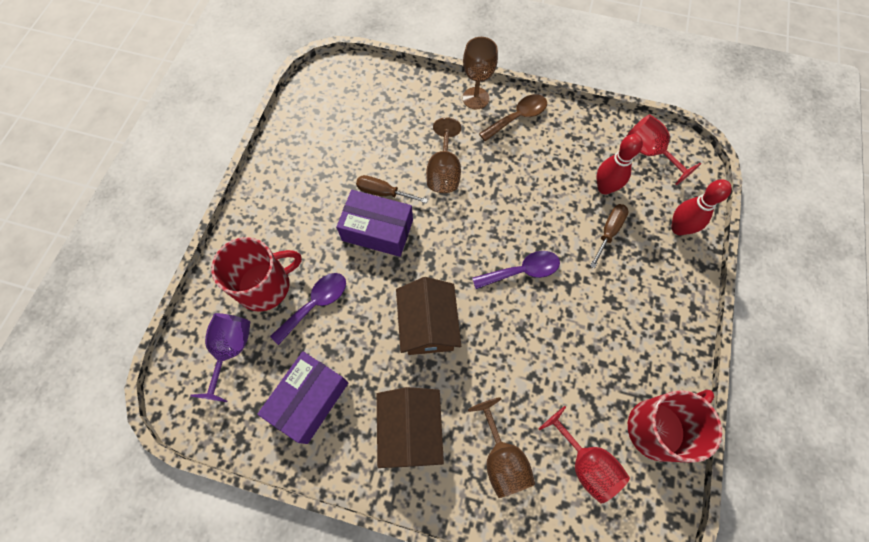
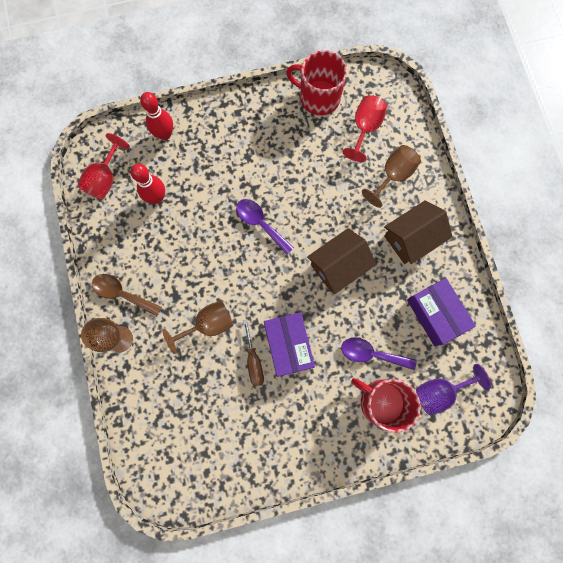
camera: 120 degrees left, 10 degrees up
(309, 399) = (435, 314): purple box -> purple box turned 60 degrees clockwise
(609, 232) = (194, 179): brown screwdriver -> none

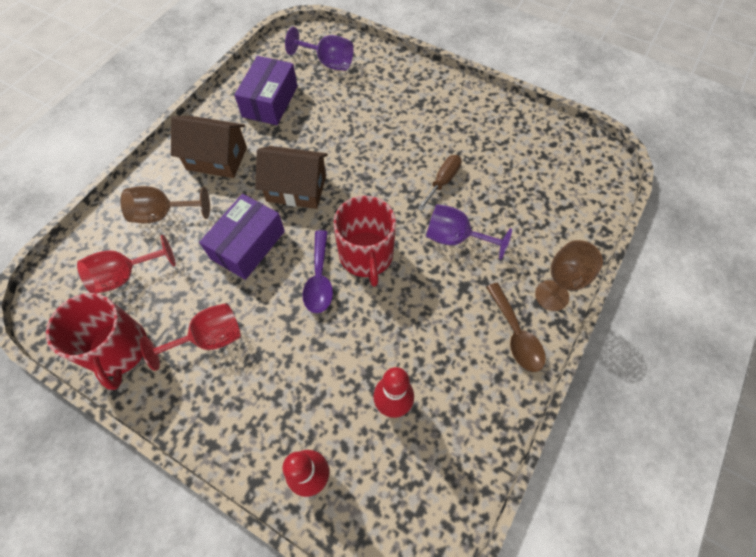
camera: 135 degrees left, 15 degrees down
(105, 178) = (430, 486): red goblet -> red goblet (209, 338)
(208, 324) = (455, 238): brown goblet -> purple goblet
(288, 345) = (402, 169): purple box -> purple box (248, 245)
(371, 354) = (346, 115): purple spoon -> none
(381, 401) = (374, 87): red mug -> red mug (366, 256)

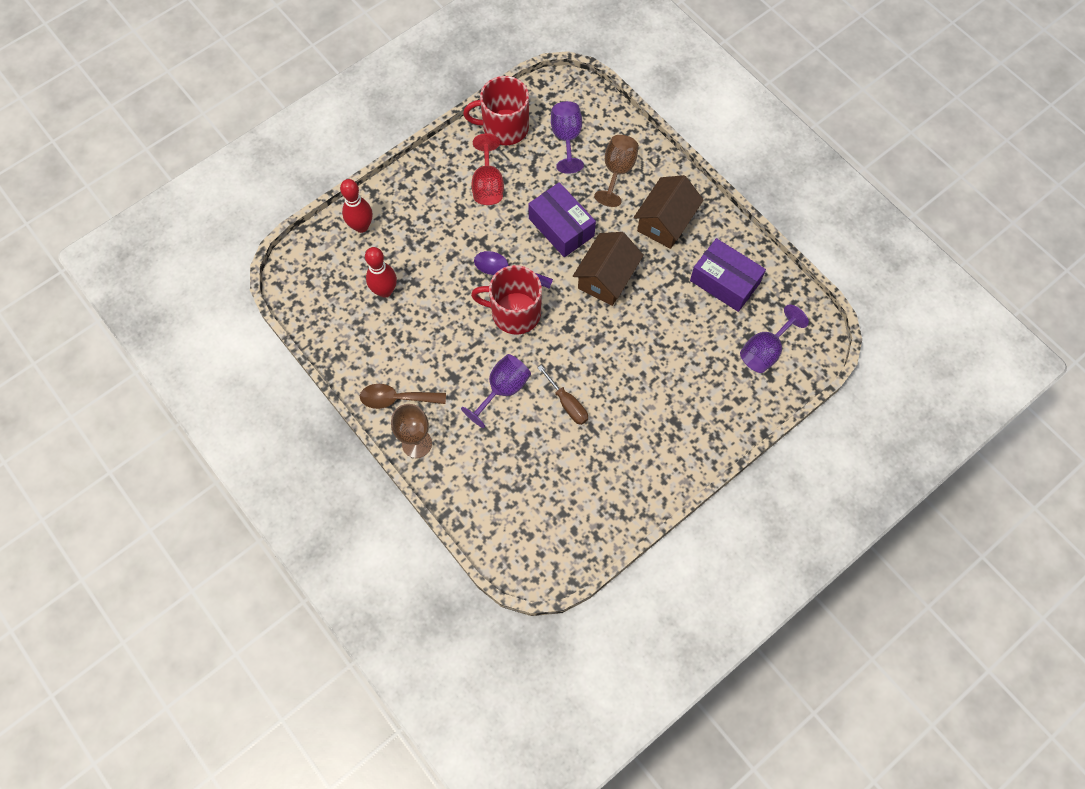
camera: 110 degrees right, 5 degrees up
(126, 275) = (566, 139): red goblet -> purple goblet

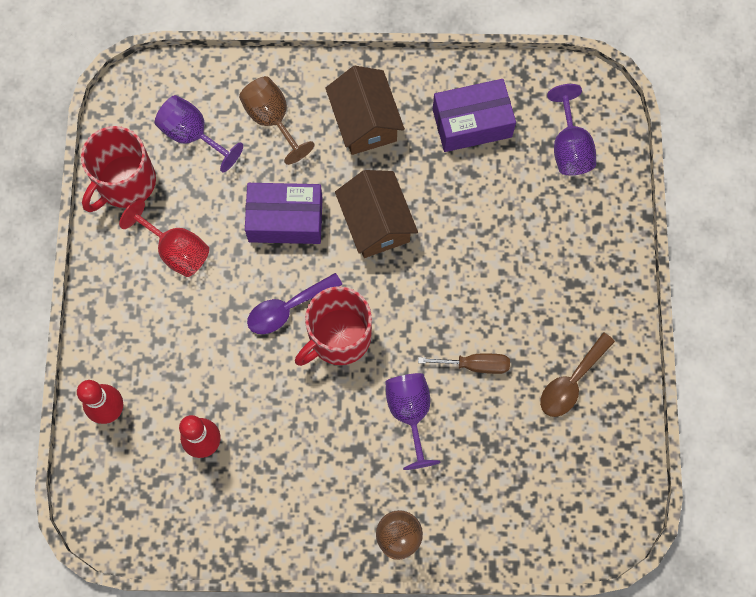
camera: 50 degrees left, 5 degrees up
(396, 399) = (334, 523): brown spoon -> brown spoon (571, 382)

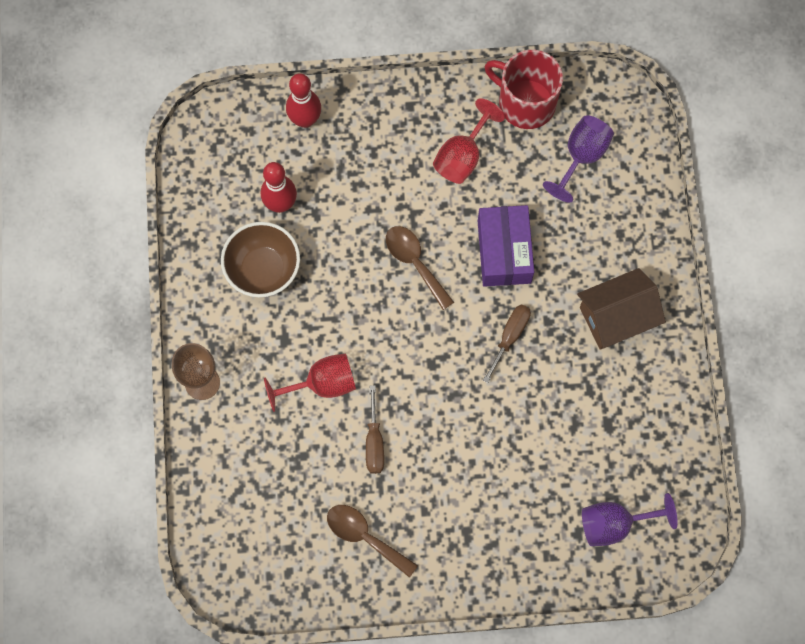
camera: 85 degrees right, 0 degrees up
(272, 120) = (607, 228): brown goblet -> none
(278, 466) = (263, 270): none -> brown bowl
(287, 308) = (415, 263): purple spoon -> brown spoon
(338, 337) = (390, 312): red mug -> none
(376, 223) = (510, 337): brown house -> brown screwdriver
(410, 413) = (322, 384): purple goblet -> red goblet
(472, 123) = (629, 423): purple box -> none

